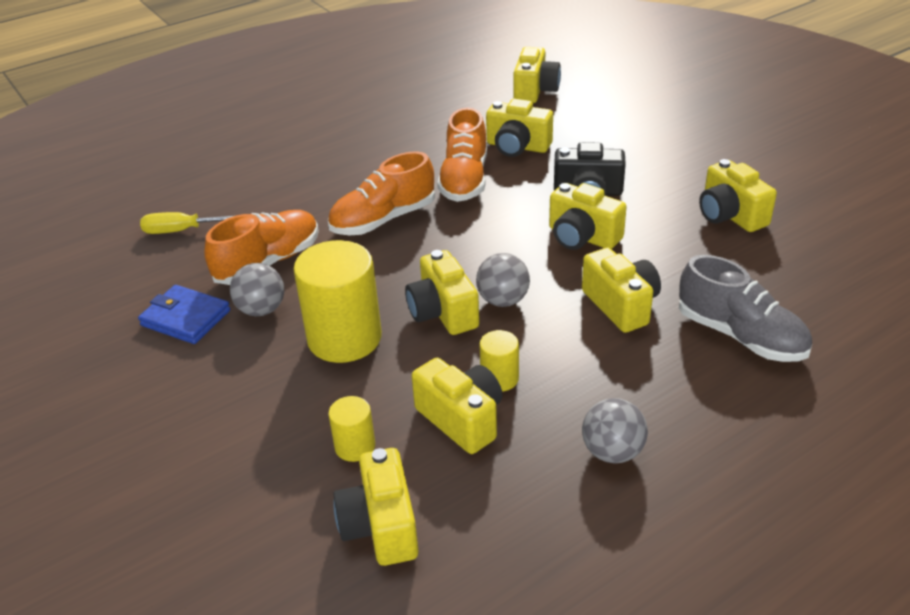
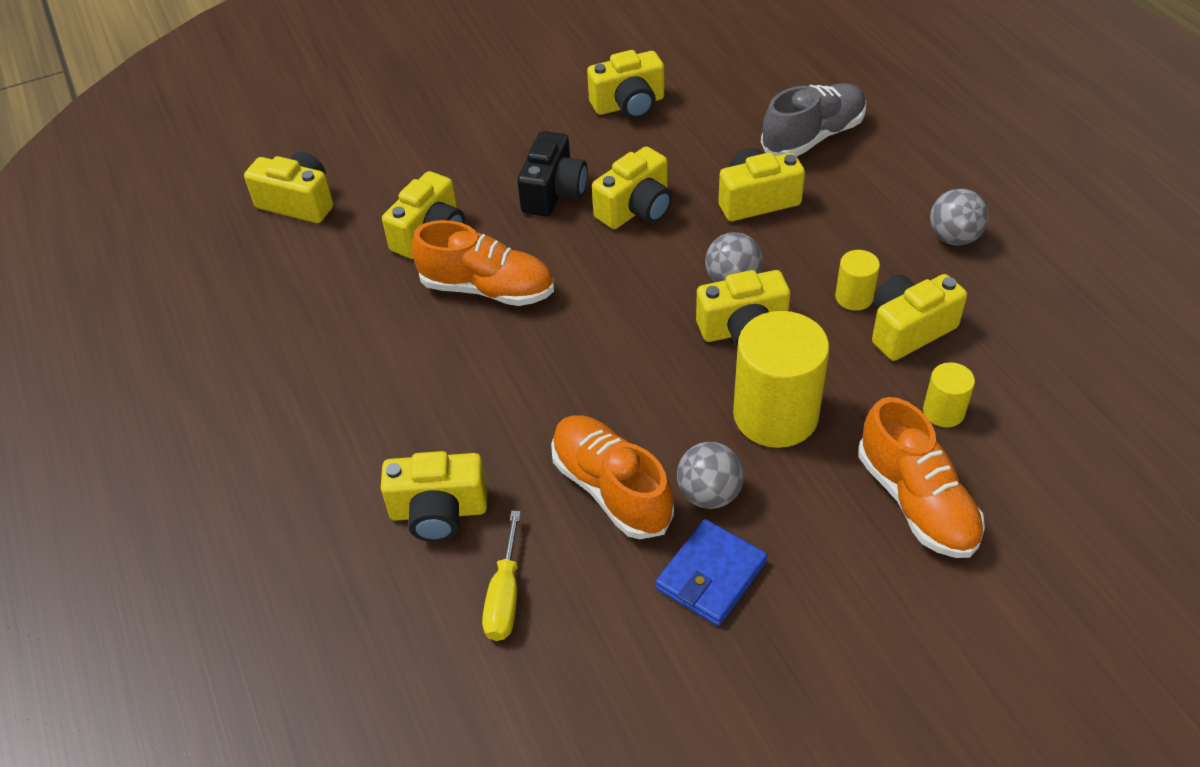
camera: 80 degrees left, 10 degrees up
(381, 526) = (1044, 397): yellow camera -> yellow camera (438, 511)
(383, 220) = (550, 370): orange shoe -> orange shoe (916, 501)

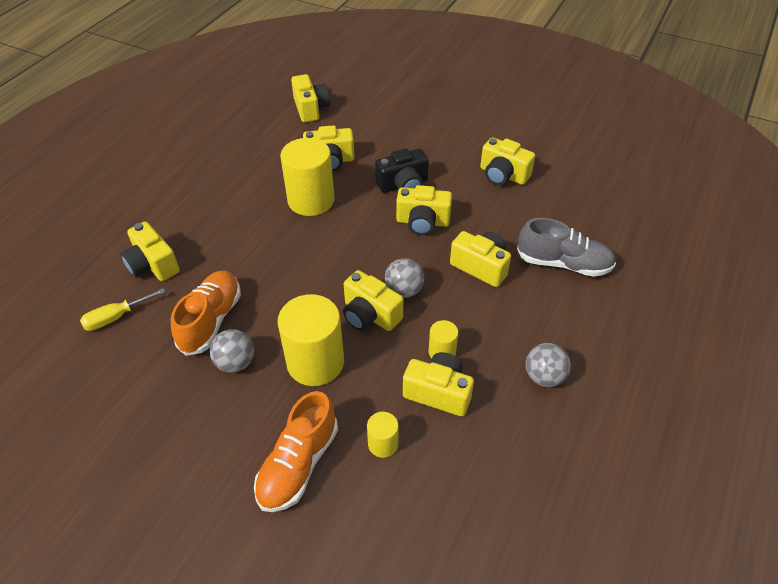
camera: 50 degrees right, 0 degrees up
(487, 289) = (311, 200): orange shoe -> yellow cylinder
(711, 575) = (179, 393): blue wallet -> none

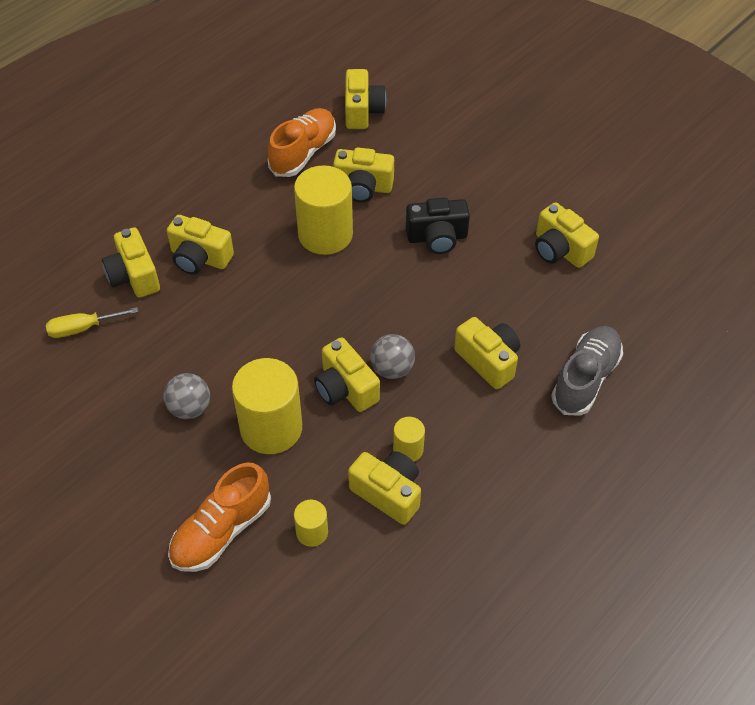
camera: 15 degrees right, 5 degrees up
(211, 320) = (178, 355): orange shoe -> orange shoe (303, 153)
(422, 222) = (442, 290): yellow camera -> yellow camera (200, 258)
(544, 377) = (508, 504): grey ball -> none
(563, 263) = (585, 379): grey shoe -> grey shoe turned 90 degrees counterclockwise

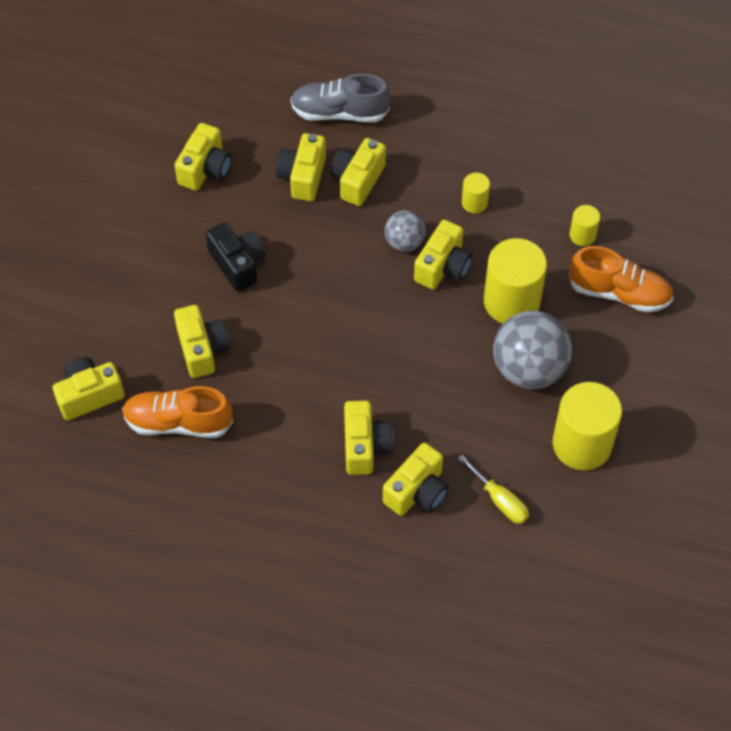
camera: 115 degrees left, 5 degrees up
(190, 408) = (529, 369): grey ball -> grey ball, size x1.80
(325, 234) = (280, 354): yellow cylinder -> yellow cylinder (582, 444)
(388, 493) = (520, 201): yellow camera -> yellow camera (303, 177)

